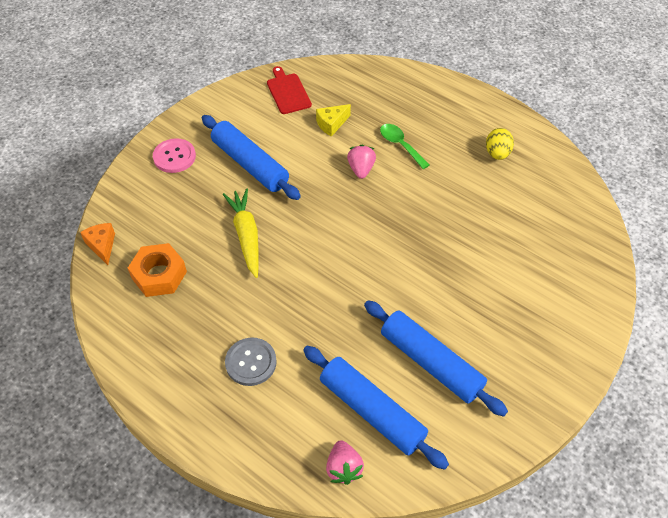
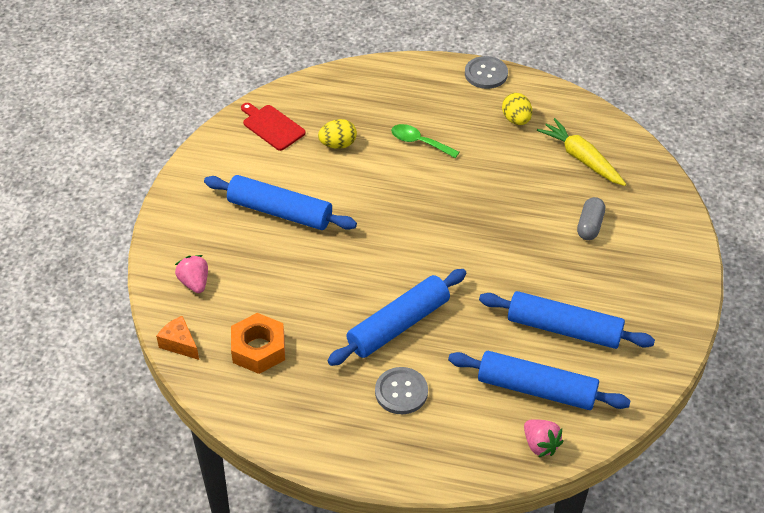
camera: 25 degrees left, 5 degrees down
(174, 157) = (195, 231): pink button -> none
(246, 236) = (322, 281): yellow carrot -> yellow carrot (581, 159)
(285, 299) = (398, 325): none -> blue rolling pin
(331, 124) = (338, 144): yellow cheese -> yellow egg
(361, 169) = (395, 179): pink strawberry -> pink strawberry (194, 282)
(493, 105) = (486, 74): none -> grey button
(510, 273) = (590, 226): none -> grey capsule

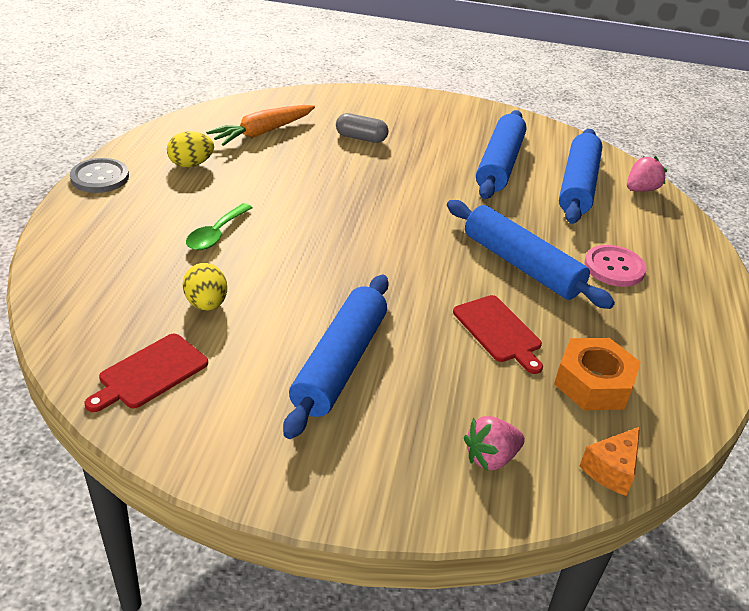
camera: 95 degrees left, 10 degrees down
(314, 300) = (498, 331): none -> red cutting board
(401, 392) = (614, 267): grey button -> pink button
(581, 159) = (263, 132): yellow carrot -> orange carrot

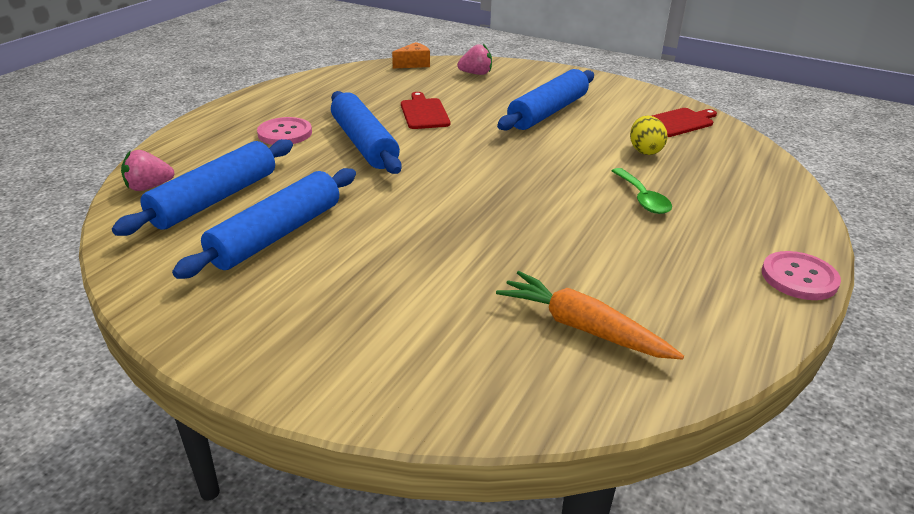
camera: 160 degrees left, 5 degrees down
(100, 177) = (799, 278): grey button -> pink button
(191, 164) = (685, 283): yellow egg -> none
(216, 234) = (642, 198): green spoon -> green spoon turned 120 degrees clockwise
(263, 132) = (583, 328): orange carrot -> orange carrot turned 120 degrees counterclockwise
(361, 138) = (435, 299): grey capsule -> none
(593, 383) = (385, 87): orange nut -> none

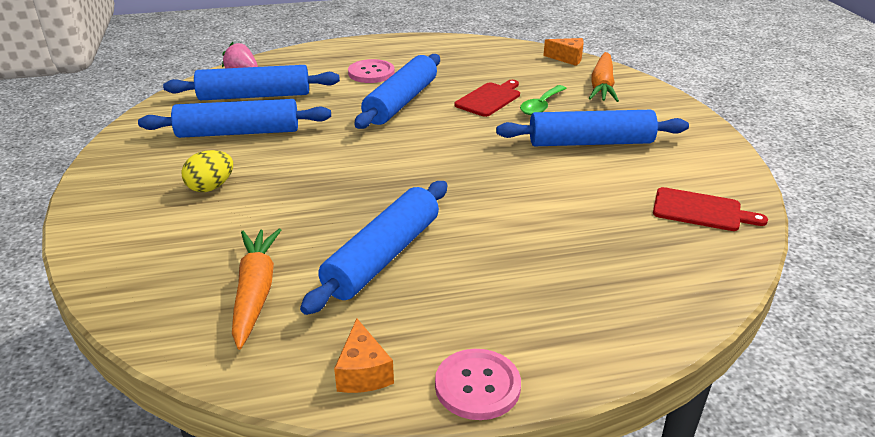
camera: 50 degrees right, 0 degrees up
(476, 74) = (602, 86): pink strawberry -> orange carrot
(599, 248) = (383, 257): none -> blue rolling pin
(642, 198) = (502, 246): green spoon -> green spoon (541, 106)
(645, 150) = (601, 215): yellow egg -> yellow egg (211, 187)
(745, 318) = (363, 372): none -> orange cheese

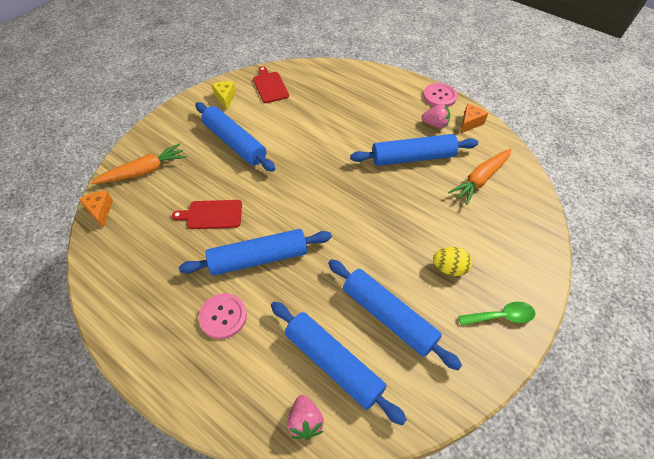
camera: 130 degrees left, 20 degrees up
(415, 326) = (435, 124): none -> pink strawberry
(541, 106) = (202, 184): green spoon -> green spoon (501, 316)
(701, 166) = (225, 98): none -> yellow cheese

